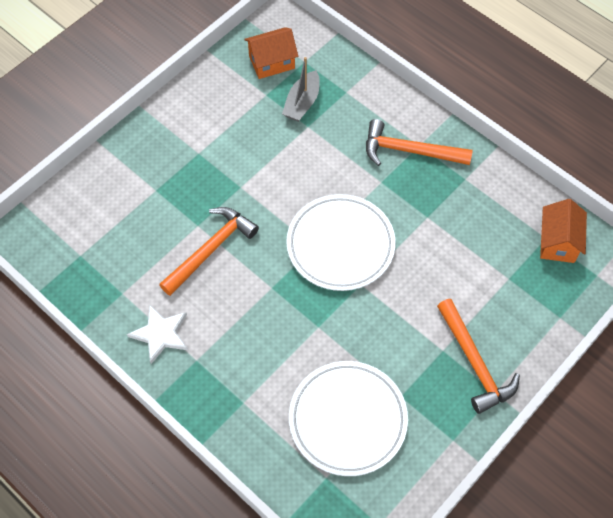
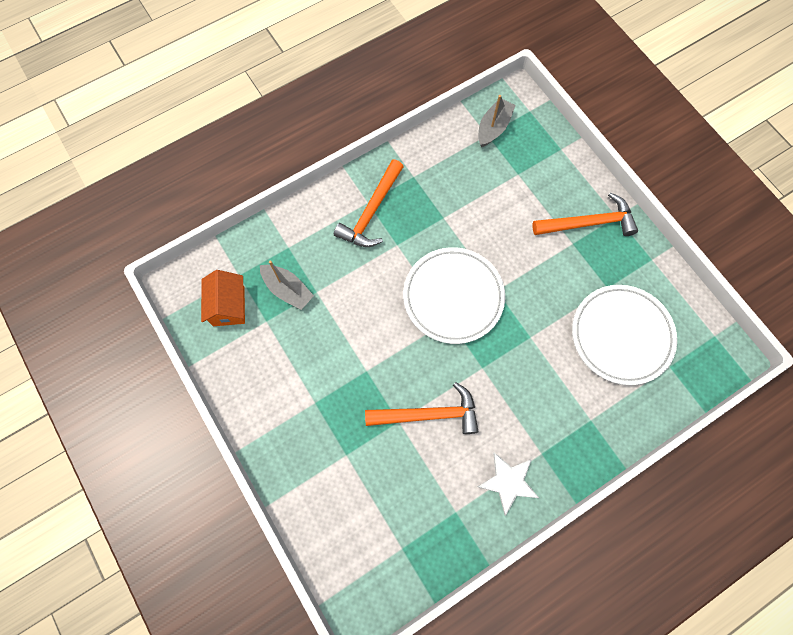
camera: 75 degrees left, 10 degrees up
(211, 249) = (428, 414): orange hammer -> orange hammer turned 120 degrees clockwise
(558, 242) = (493, 128): orange house -> grey boat

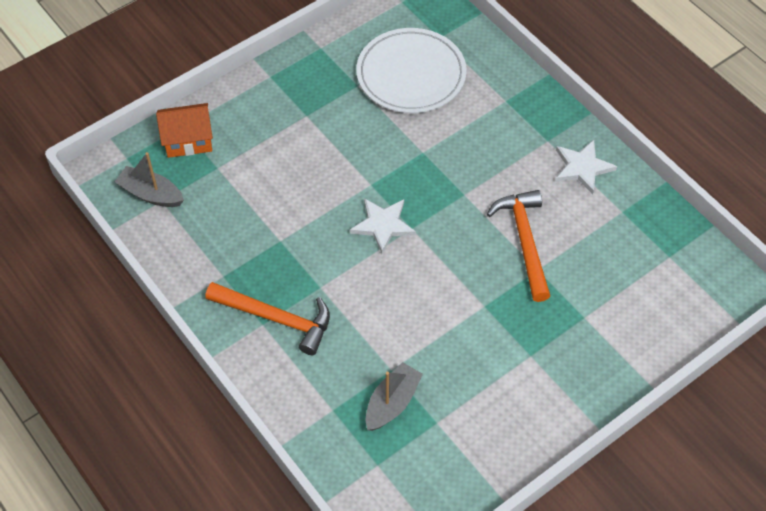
camera: 95 degrees left, 15 degrees down
(228, 306) = (422, 470): orange house -> orange house (188, 140)
(453, 297) = (383, 225): white plate -> white star
(588, 223) = (280, 101): orange hammer -> none

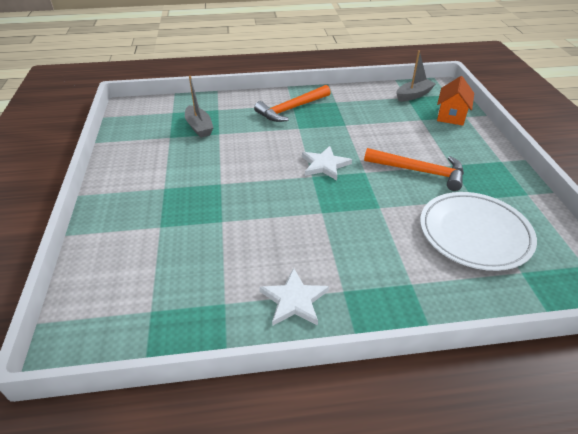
camera: 120 degrees right, 15 degrees down
(524, 241) = (251, 225): orange hammer -> orange hammer (419, 171)

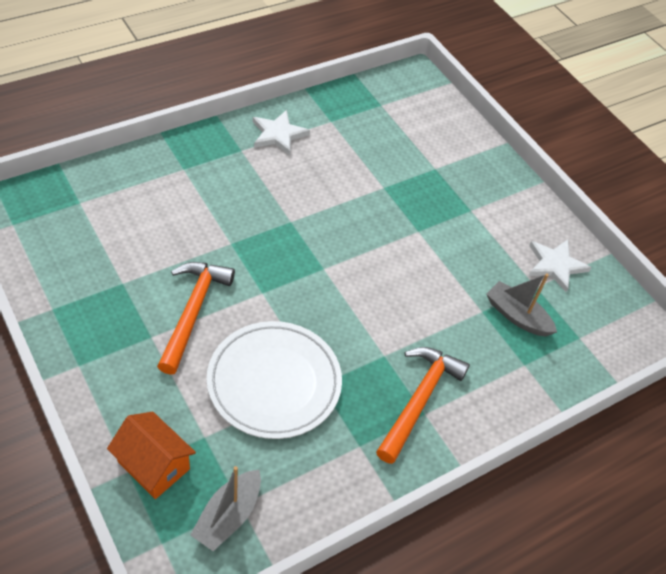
camera: 150 degrees right, 10 degrees up
(324, 165) = (316, 291): white star -> white star (555, 265)
(419, 171) = (193, 312): orange hammer -> orange hammer turned 105 degrees clockwise
(451, 115) = (153, 465): orange house -> orange house turned 45 degrees counterclockwise
(474, 233) = (123, 234): white plate -> white plate (274, 382)

